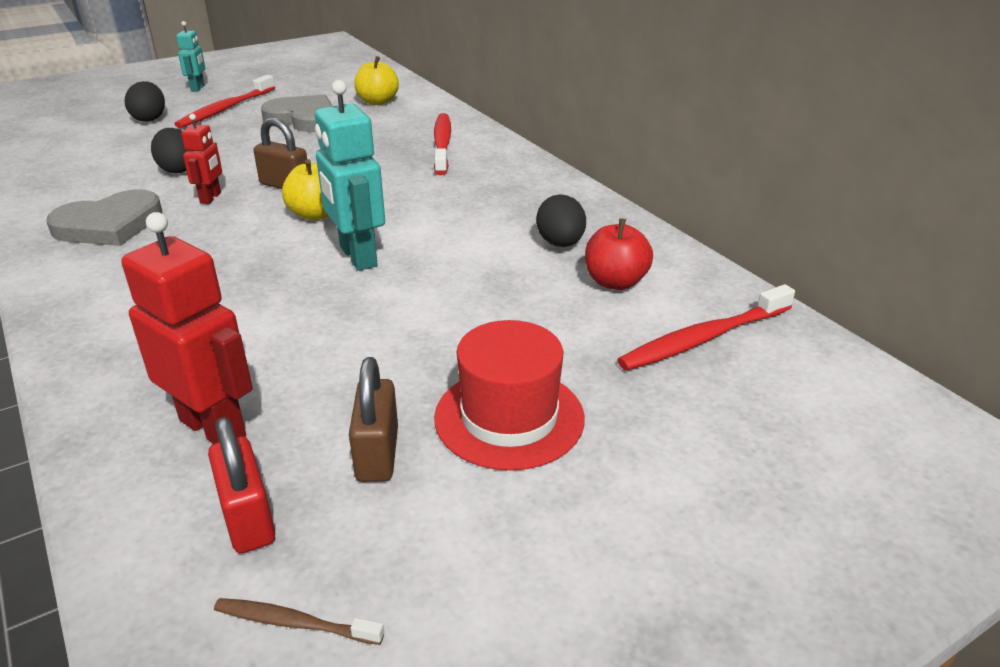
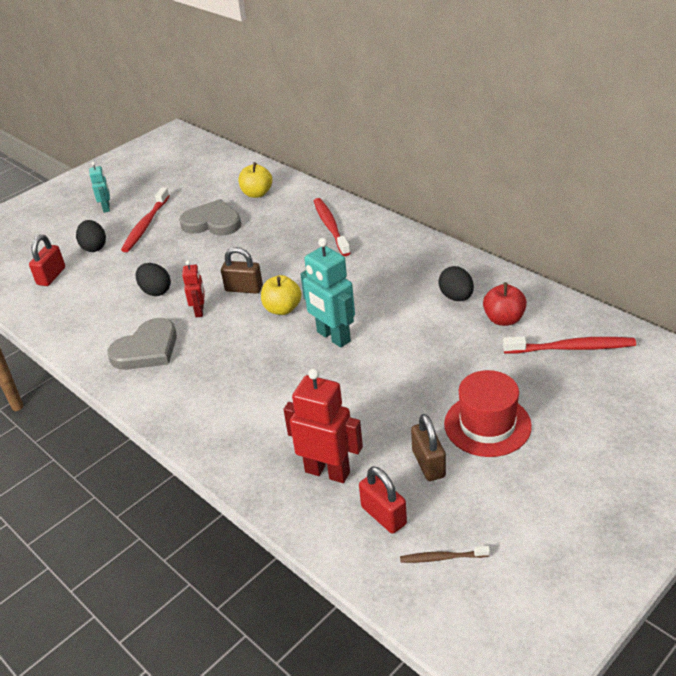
camera: 10 degrees left, 5 degrees up
(76, 136) = (51, 276): none -> red padlock
(703, 338) = (571, 348): red toothbrush -> red toothbrush turned 135 degrees counterclockwise

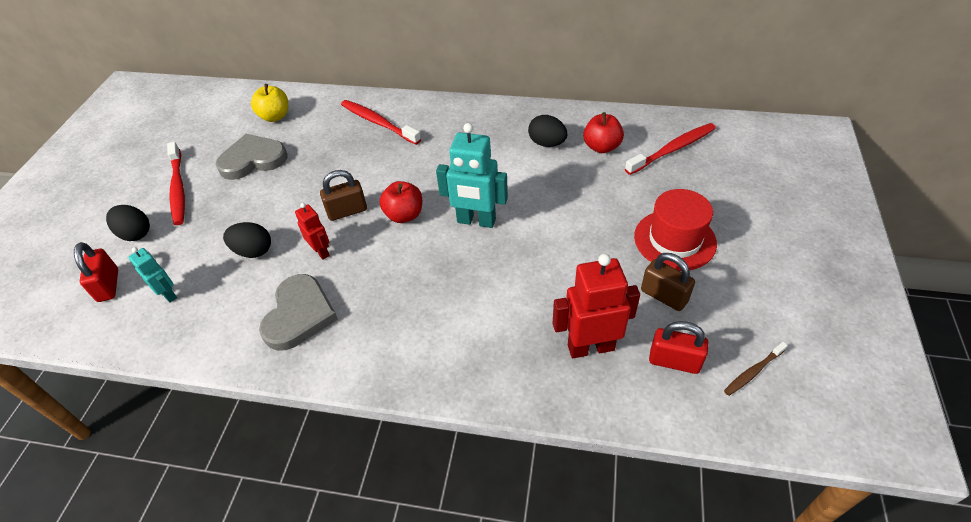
camera: 35 degrees left, 10 degrees up
(106, 208) = (113, 187): turquoise robot -> turquoise robot (168, 294)
(282, 309) = (404, 215): yellow apple -> red apple

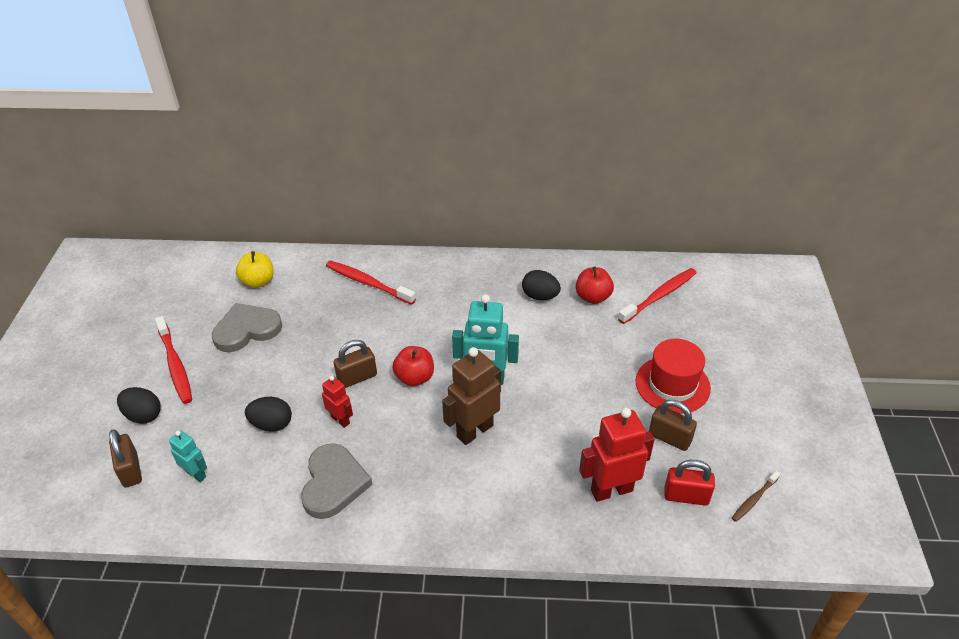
camera: 10 degrees left, 5 degrees down
(108, 285) = (130, 470): red padlock -> brown padlock
(454, 272) = (474, 431): none -> brown robot

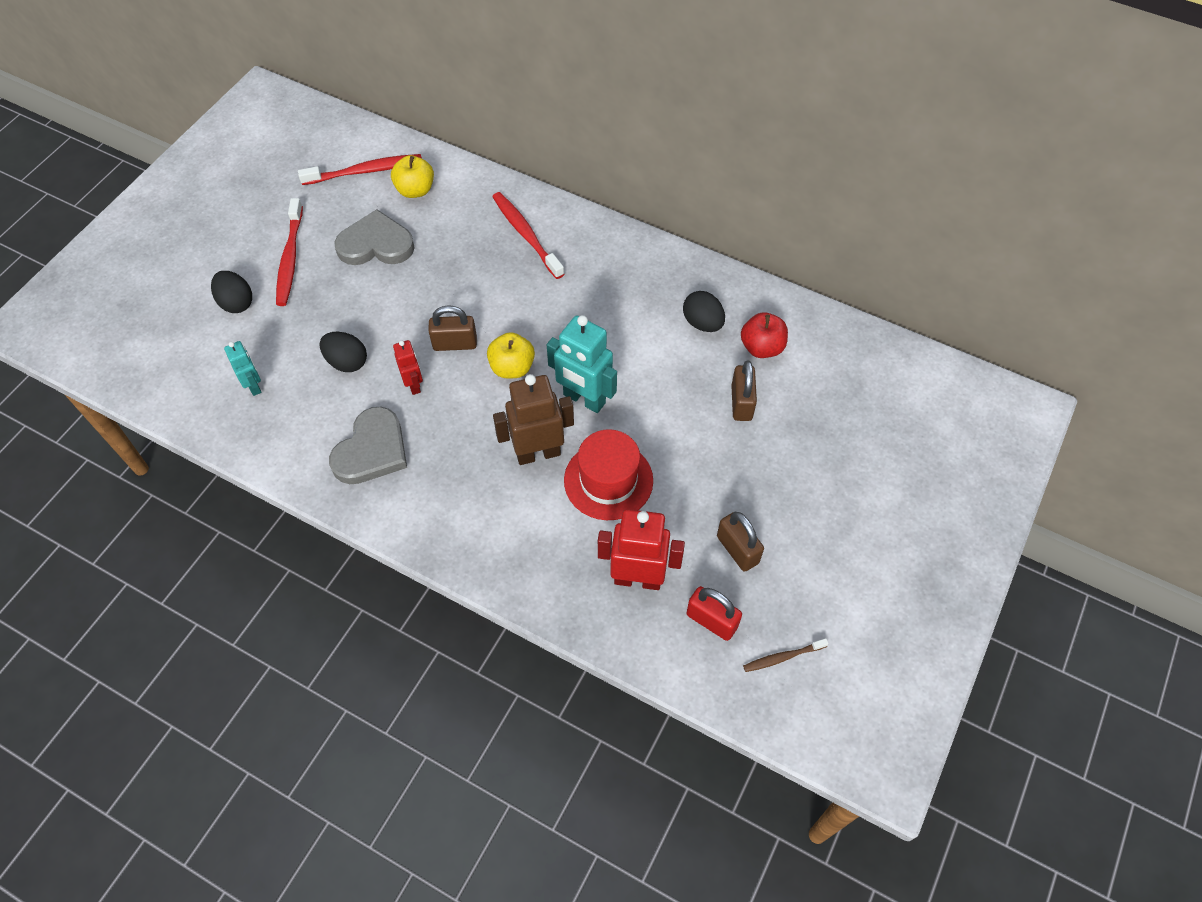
camera: 25 degrees right, 15 degrees up
(130, 470) = (200, 357): brown padlock -> brown padlock (741, 403)
(415, 377) = (512, 367): red apple -> yellow apple
(659, 296) = (841, 376): red toothbrush -> red toothbrush (365, 171)
(672, 385) = (782, 490): red hat -> red hat (608, 480)

